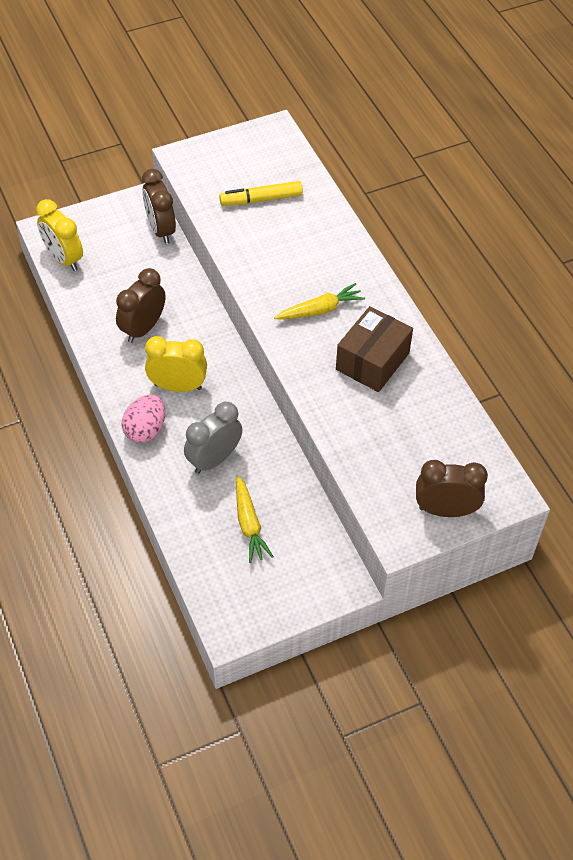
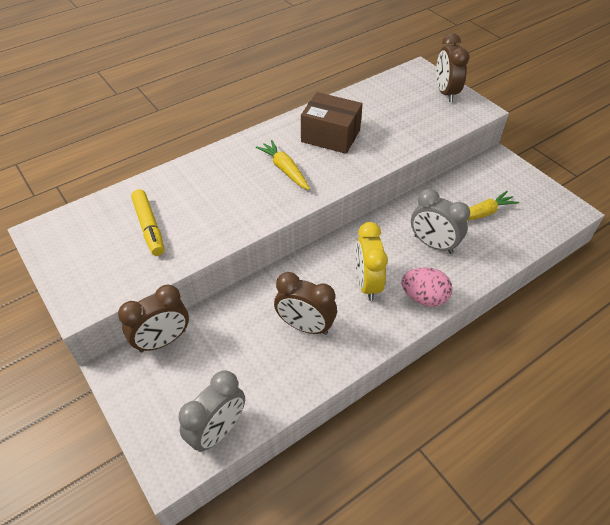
camera: 100 degrees left, 5 degrees down
(64, 259) = (218, 431): yellow clock -> grey clock

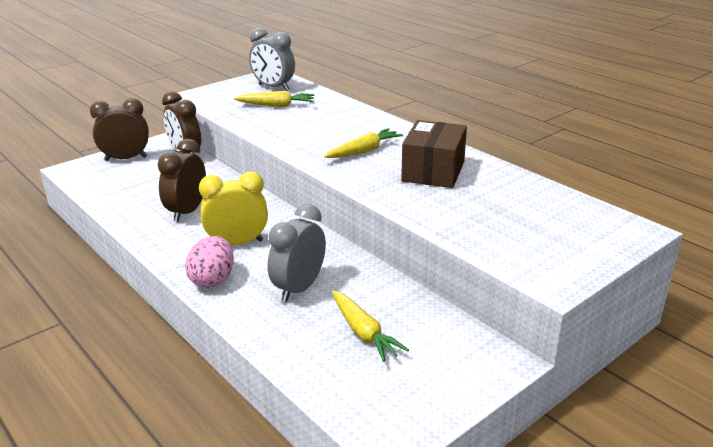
camera: 85 degrees right, 20 degrees down
(149, 227) = (276, 105): yellow marker -> yellow carrot
(218, 431) = (93, 183): grey clock -> grey clock (273, 87)
(445, 93) = (583, 252): brown clock -> brown clock (126, 159)

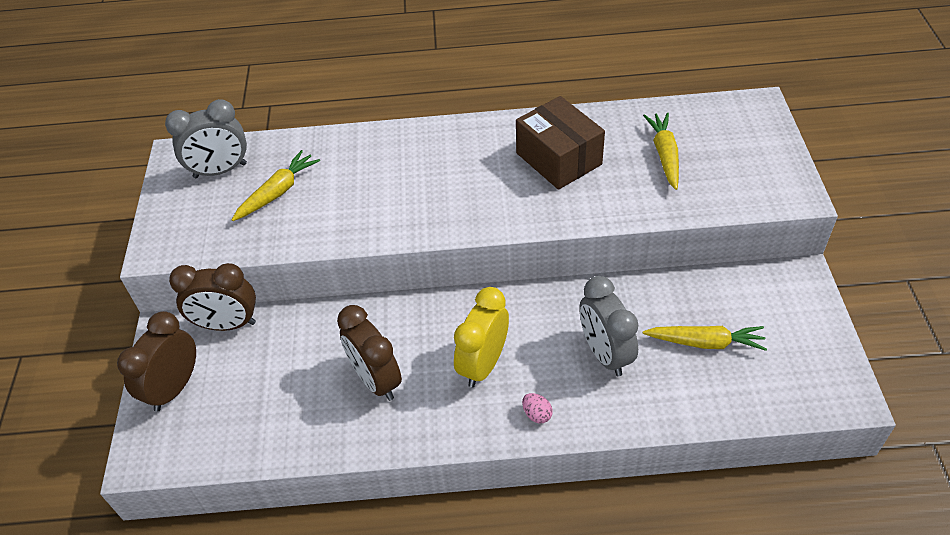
camera: 50 degrees left, 20 degrees up
(213, 280) = (537, 414): pink egg -> pink egg, size x0.50
(363, 151) = (469, 182): yellow carrot -> yellow carrot (664, 155)

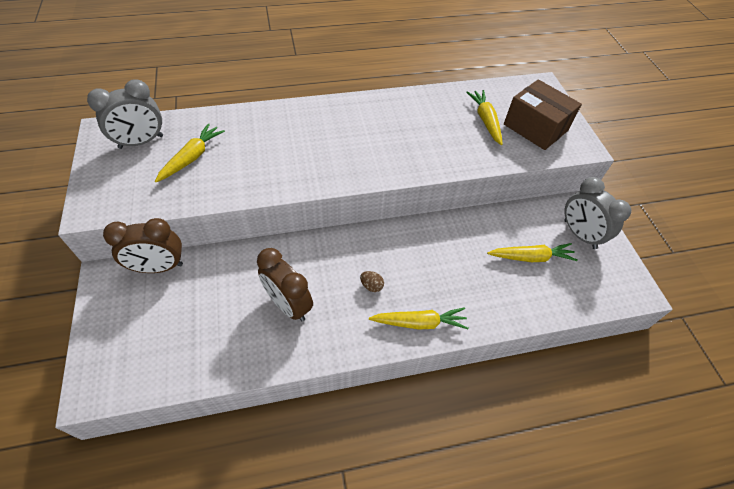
camera: 15 degrees left, 5 degrees up
(174, 388) = (117, 325): brown clock -> none
(483, 364) = (371, 286): yellow clock -> brown egg
(537, 414) = (419, 323): pink egg -> yellow carrot
(559, 159) = (410, 125): brown box -> brown box (535, 127)
(605, 354) = (461, 271): grey clock -> grey clock (579, 234)

